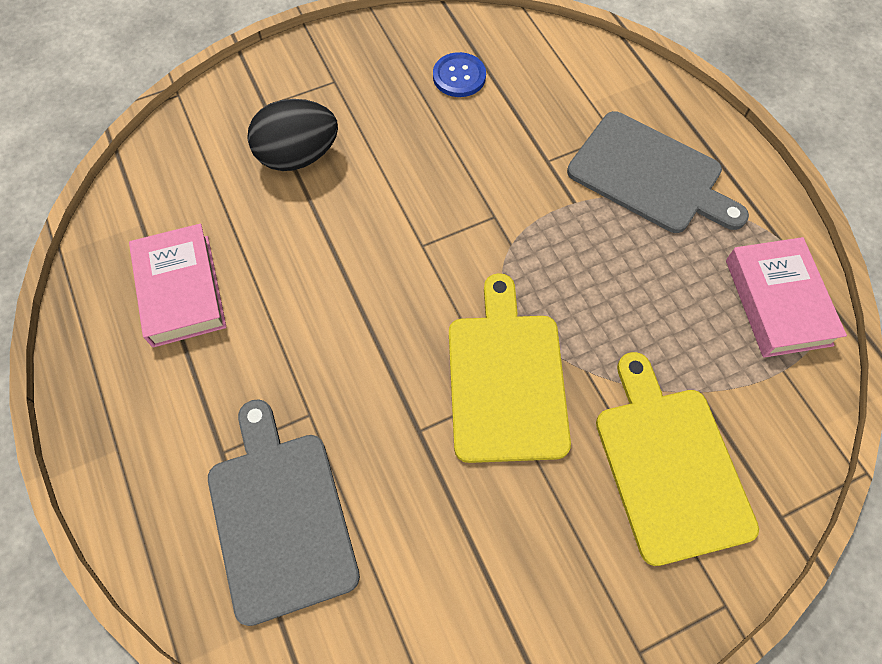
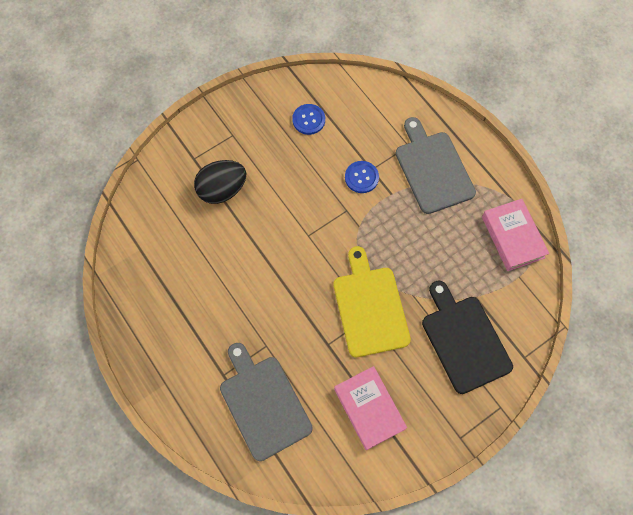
camera: 10 degrees left, 5 degrees up
(181, 290) = (175, 286): pink book -> pink book (369, 409)
(529, 170) = (361, 177): none -> blue button
(650, 175) = (432, 169): grey cutting board -> grey cutting board turned 135 degrees counterclockwise
(669, 465) = (464, 340): yellow cutting board -> black cutting board

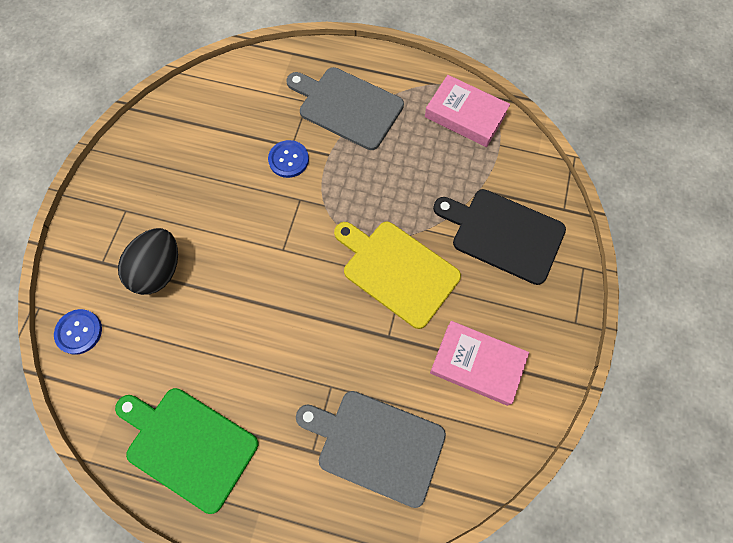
camera: 40 degrees left, 0 degrees up
(156, 311) = (188, 445): none -> green cutting board
(308, 120) = (192, 143): blue button -> blue button (79, 332)

